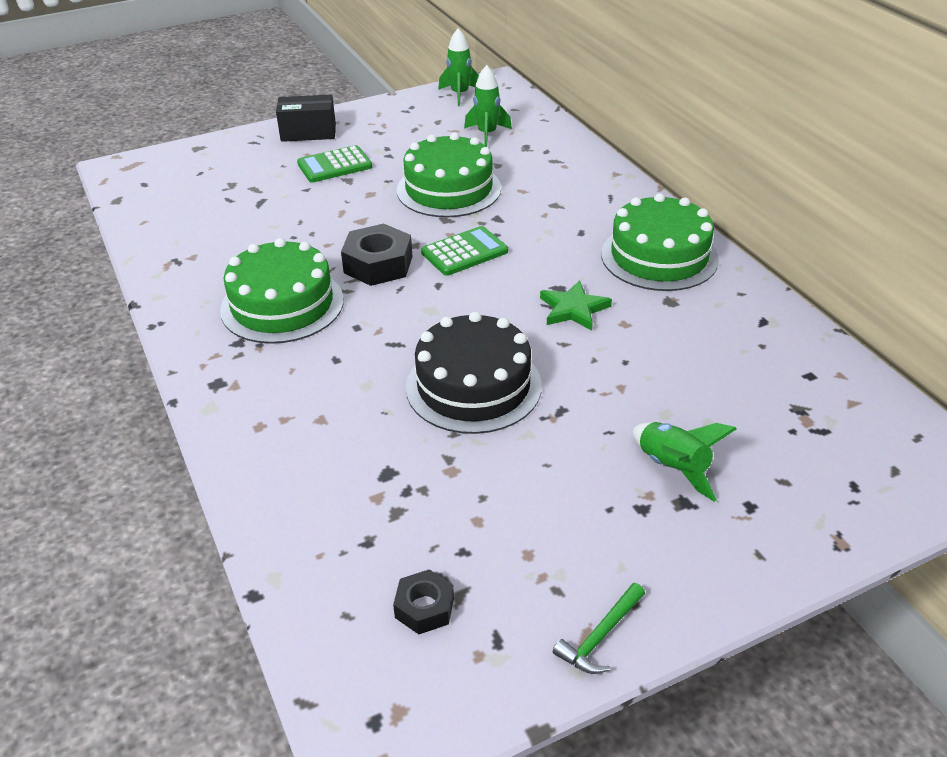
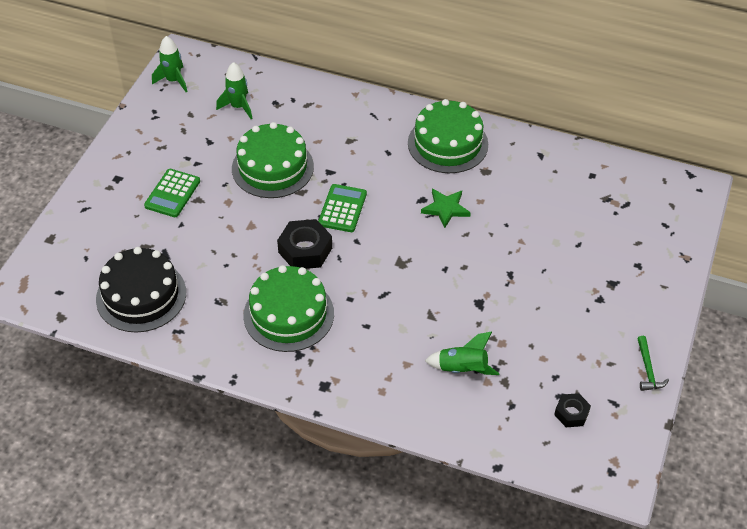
camera: 45 degrees left, 10 degrees up
(308, 133) = (113, 177): black box -> none
(473, 386) = (454, 290): black cake -> black cake (141, 296)
(673, 468) = (590, 269): green rocket -> green rocket (462, 369)

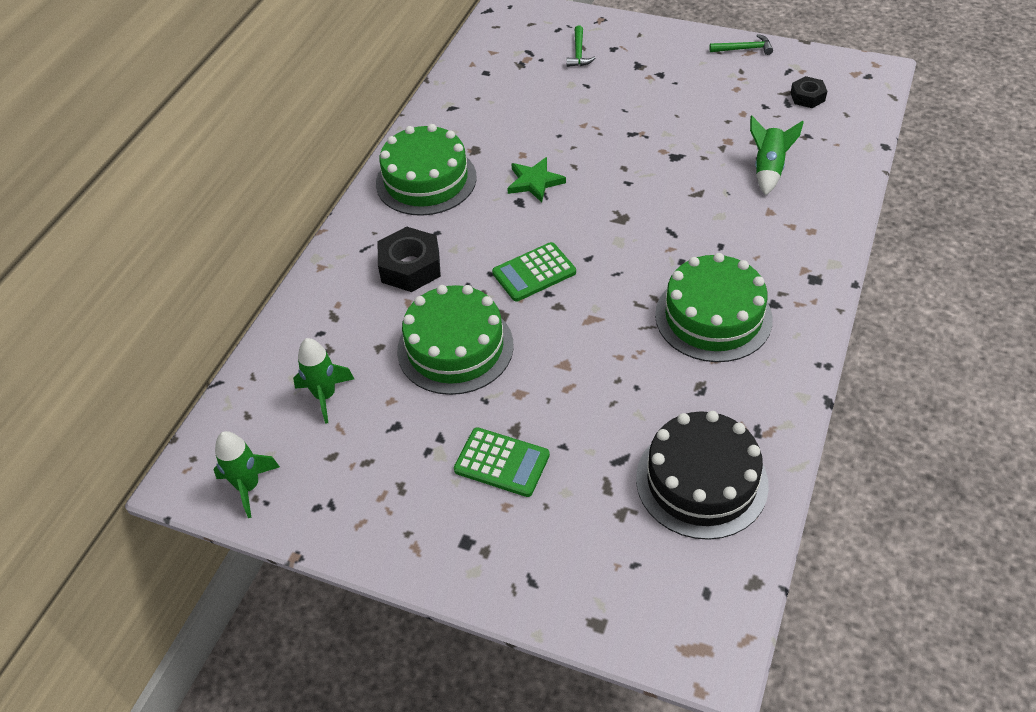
camera: 85 degrees left, 0 degrees up
(305, 250) = (606, 306): black nut -> black nut (410, 267)
(342, 209) = (534, 272): green calculator -> green calculator turned 45 degrees counterclockwise
(628, 239) = (578, 53): none -> green hammer

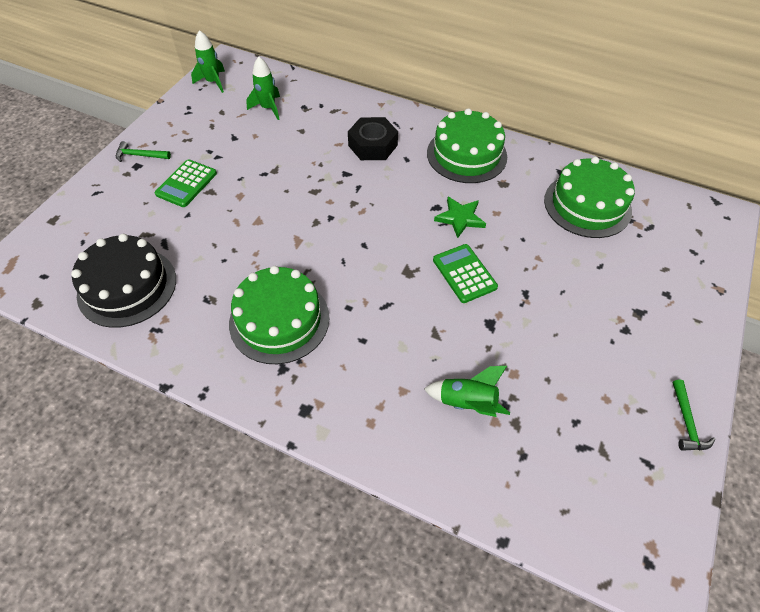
camera: 90 degrees right, 5 degrees up
(455, 347) = (290, 165): green cake -> green cake (587, 205)
(534, 272) = (354, 210): green calculator -> green calculator (464, 273)
(578, 53) = (654, 264): green hammer -> green hammer (140, 155)
(807, 97) = (596, 473): black nut -> none

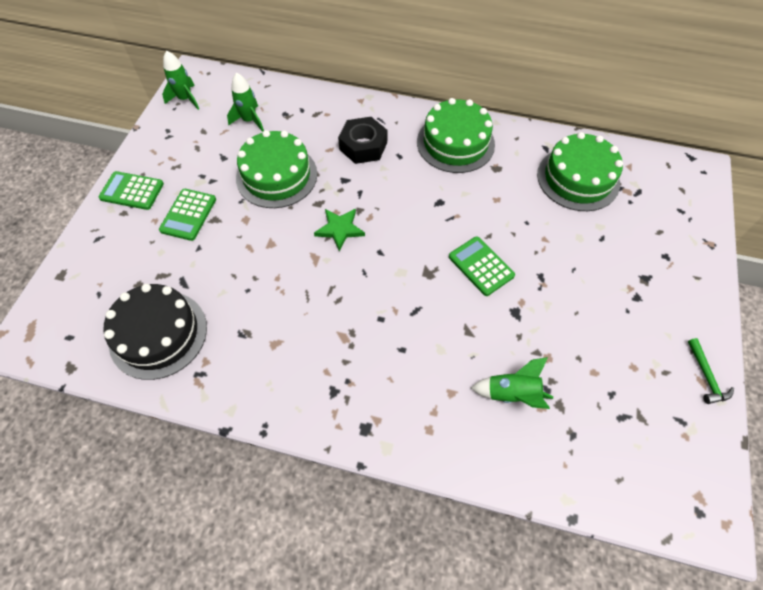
camera: 10 degrees left, 5 degrees up
(140, 155) = (132, 191): green hammer -> green calculator
(279, 320) = (318, 343): green cake -> green cake (276, 176)
(460, 218) = (464, 210): green star -> green star (340, 229)

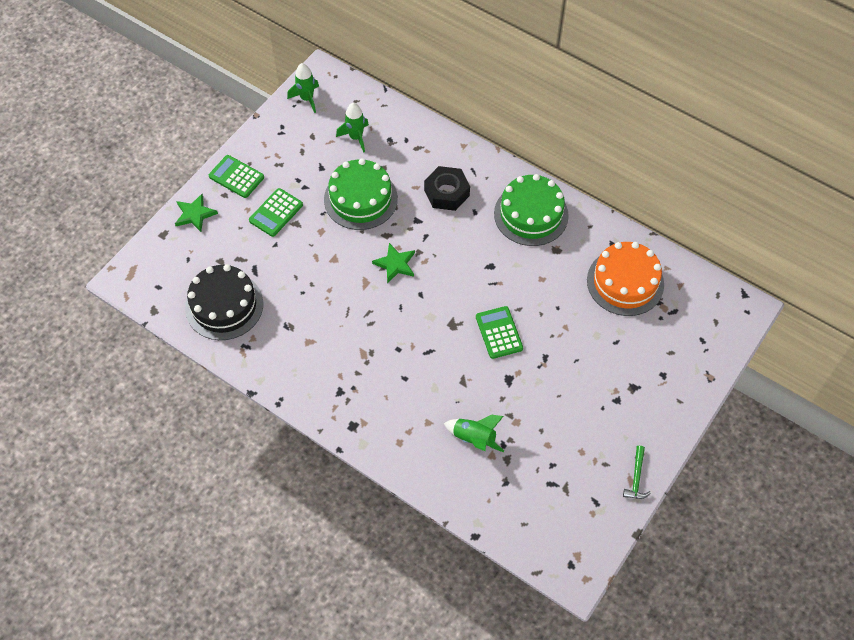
camera: 20 degrees right, 0 degrees up
(94, 243) = (195, 214): none -> green star
(578, 178) = (625, 282): green cake -> orange cake

